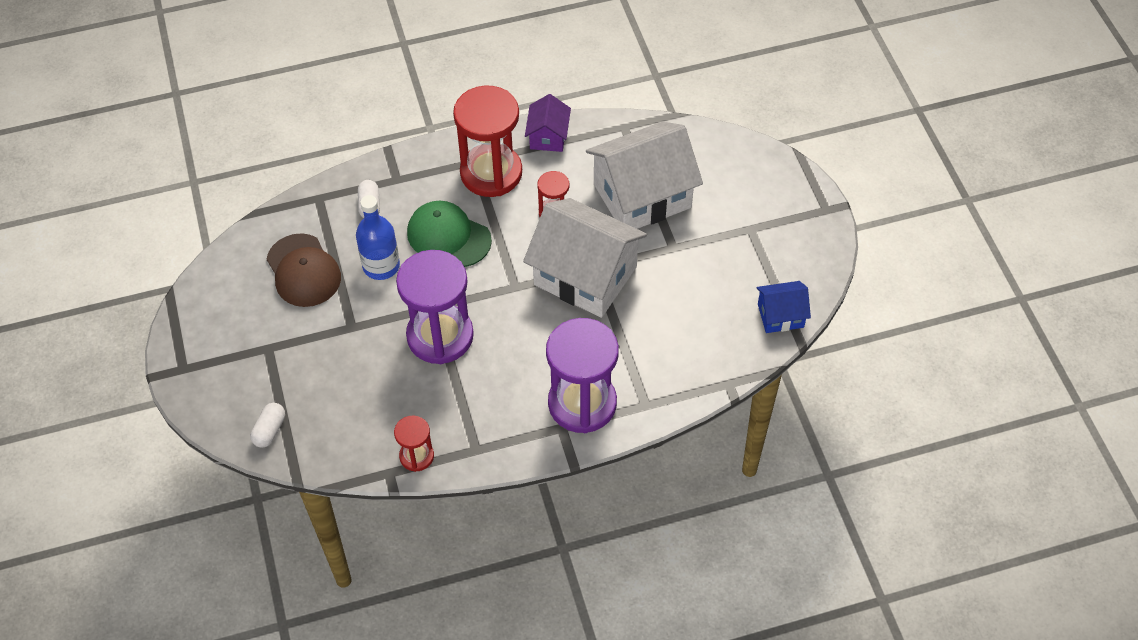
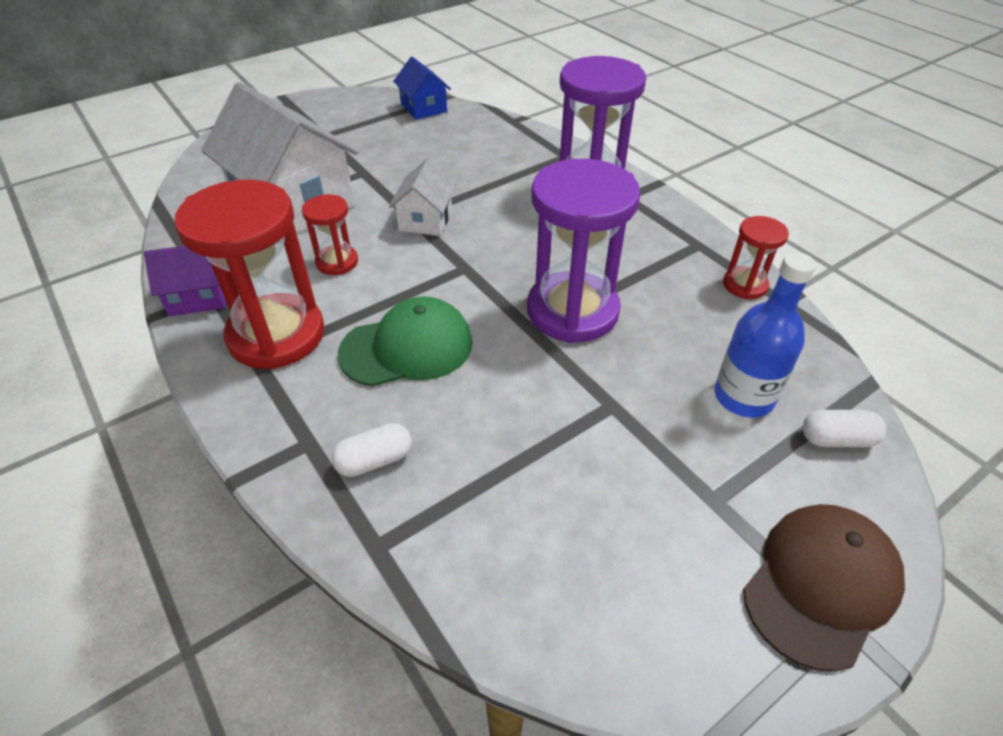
camera: 110 degrees left, 10 degrees down
(303, 271) = (543, 507): brown cap -> brown cap (821, 584)
(381, 266) = (489, 406): blue bottle -> blue bottle (743, 397)
(448, 236) = (407, 347): green cap -> green cap turned 120 degrees counterclockwise
(585, 276) = (425, 220): white house -> white house, size x0.49

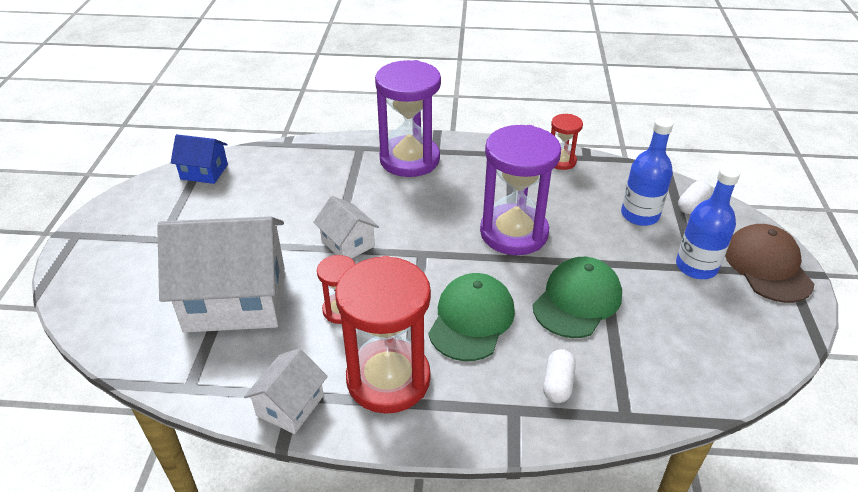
camera: 50 degrees left, 5 degrees down
(199, 296) = (290, 405): purple house -> white house
(522, 413) = (577, 300): none -> green cap
(716, 499) = (696, 267): none -> blue bottle

